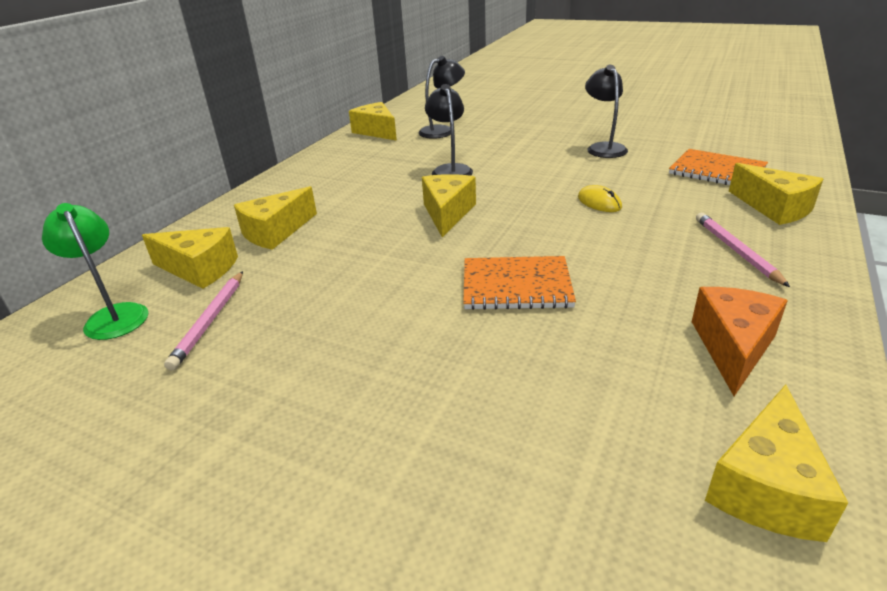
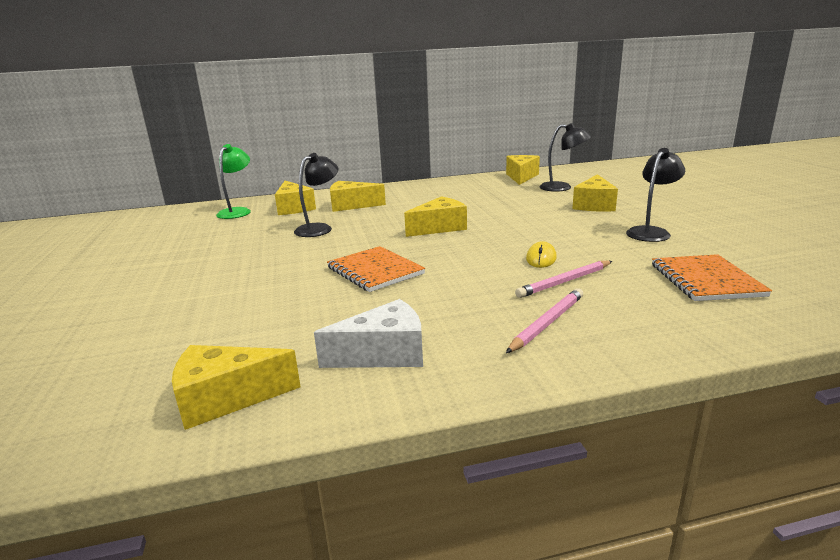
camera: 50 degrees right, 10 degrees down
(210, 321) = (252, 226): pink pencil -> pink pencil (564, 282)
(450, 170) = (504, 209): black lamp -> black lamp (319, 228)
(733, 347) = (384, 354): orange cheese -> white cheese
(774, 208) = (674, 320): yellow cheese -> yellow cheese (594, 205)

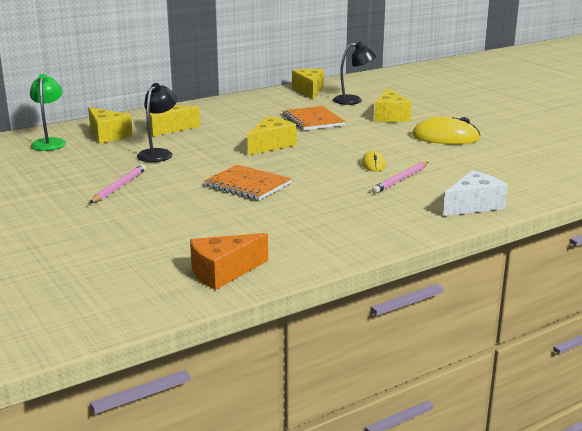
camera: 20 degrees left, 0 degrees up
(226, 398) = (223, 272): yellow cheese -> orange cheese
(384, 354) = (307, 237): white cheese -> white cheese (473, 205)
(547, 323) = (404, 207): pink pencil -> pink pencil (119, 186)
(651, 232) = (445, 137): black lamp -> yellow mouse
(706, 280) = (495, 170): orange notebook -> orange notebook (313, 120)

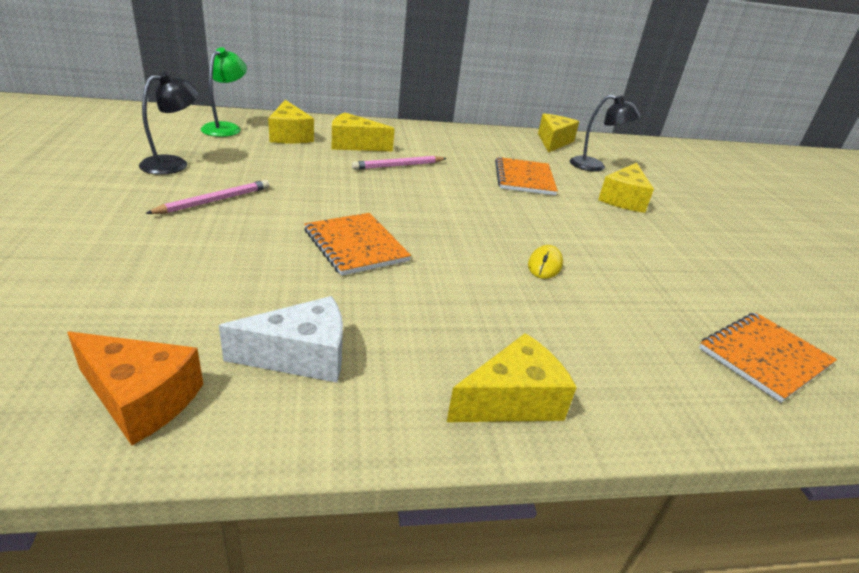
camera: 20 degrees right, 10 degrees up
(158, 153) = (310, 171): black lamp -> black lamp (173, 164)
(223, 272) = (141, 399): orange cheese -> orange cheese turned 150 degrees counterclockwise
(271, 145) = (443, 197): yellow cheese -> yellow cheese (512, 400)
(400, 180) = (562, 304): pink pencil -> pink pencil (398, 166)
(445, 137) = (676, 251): yellow mouse -> none
(473, 205) = (642, 399): white cheese -> white cheese (301, 356)
(523, 173) = (764, 357): none -> orange notebook

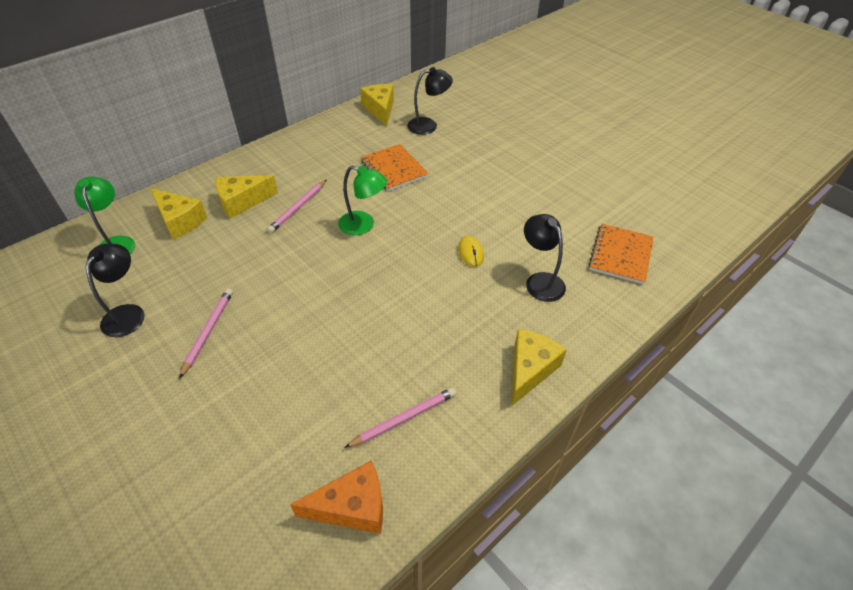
camera: 30 degrees left, 15 degrees up
(301, 356) = (404, 418): white cheese -> pink pencil
(355, 245) = (348, 310): orange notebook -> none
(447, 199) = (363, 225): none -> green lamp
(613, 326) = (540, 281): none -> black lamp
(623, 199) = (470, 154): yellow cheese -> none

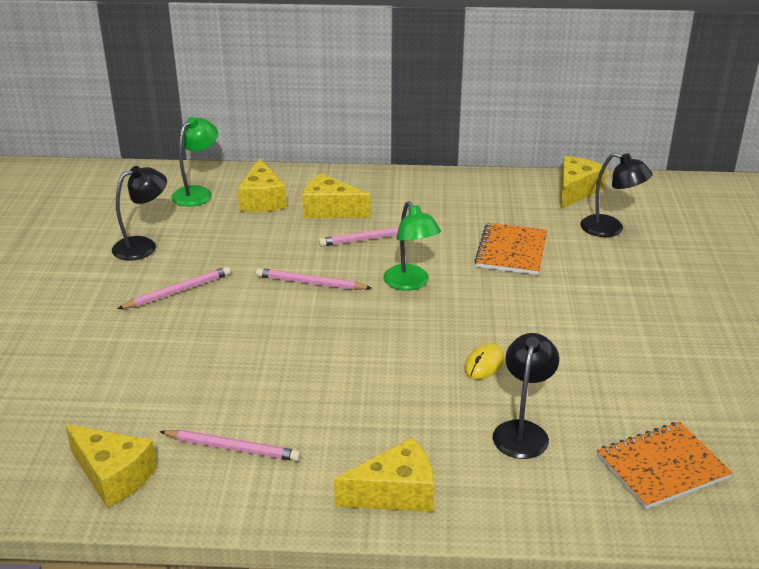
camera: 45 degrees right, 15 degrees down
(299, 264) = (310, 283): none -> pink pencil
(352, 507) = (113, 476): orange cheese -> yellow cheese

